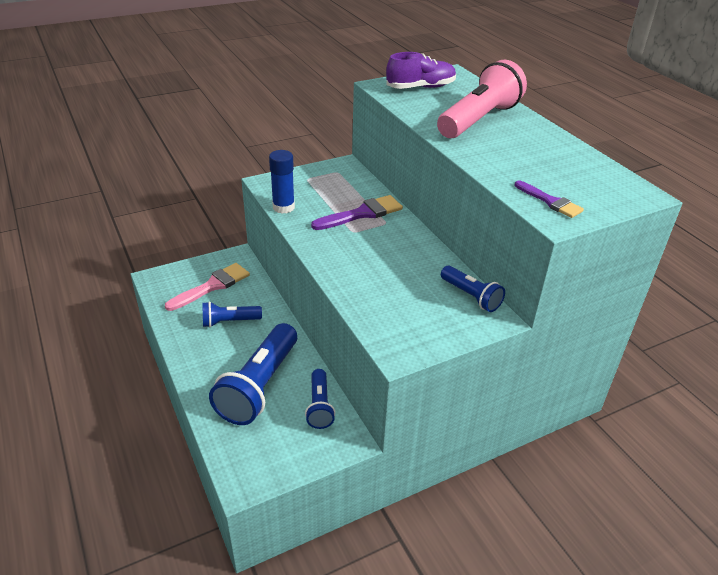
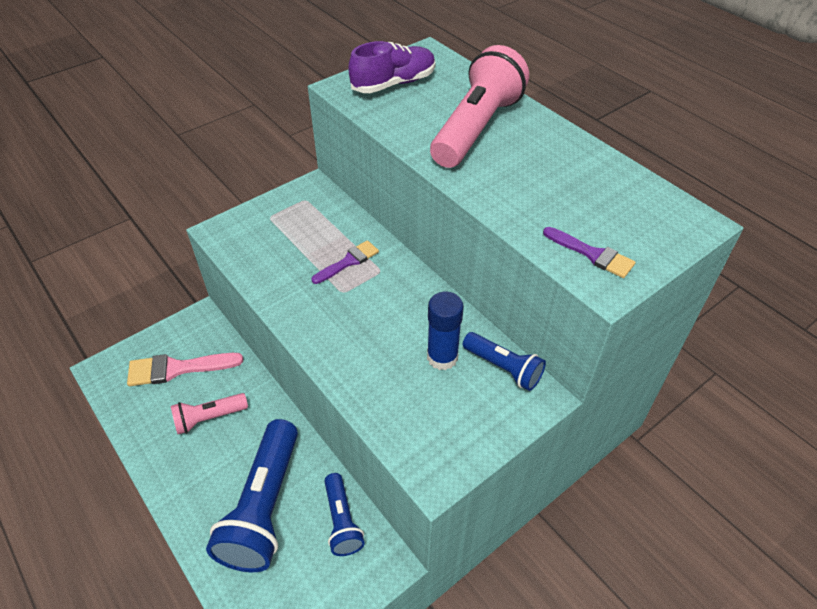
camera: 10 degrees left, 10 degrees up
(212, 286) = (177, 369): pink brush -> pink brush turned 135 degrees counterclockwise
(229, 322) = (209, 418): blue flashlight -> pink flashlight
(283, 207) = (249, 268): blue glue stick -> blue glue stick (442, 357)
(362, 214) = (348, 261): purple brush -> purple brush, size x0.63

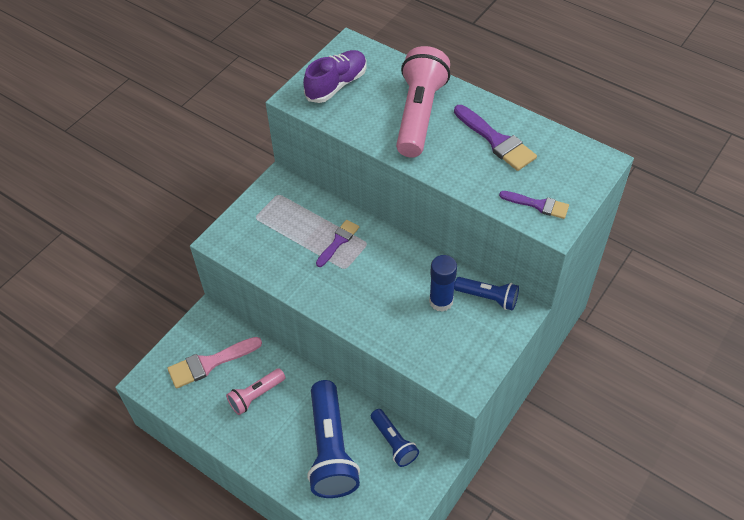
camera: 15 degrees left, 5 degrees up
(562, 172) = (496, 141): none -> purple brush

